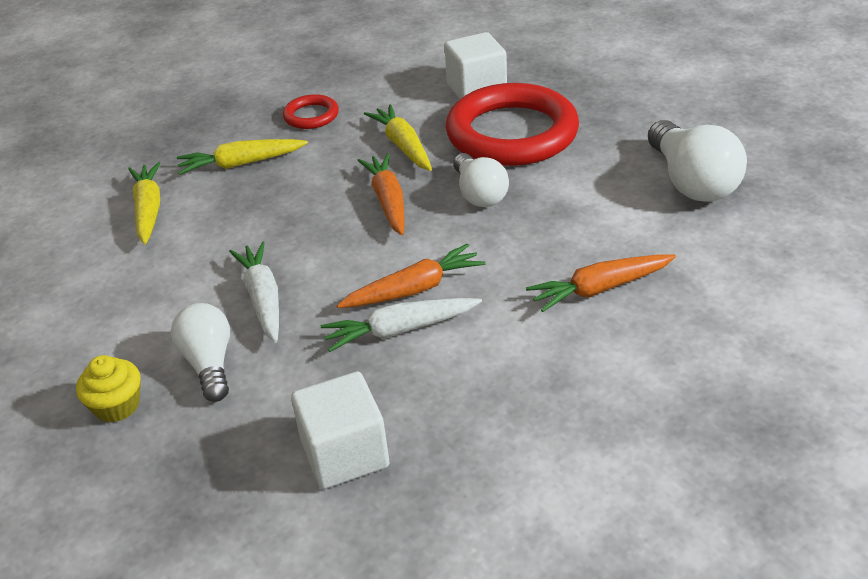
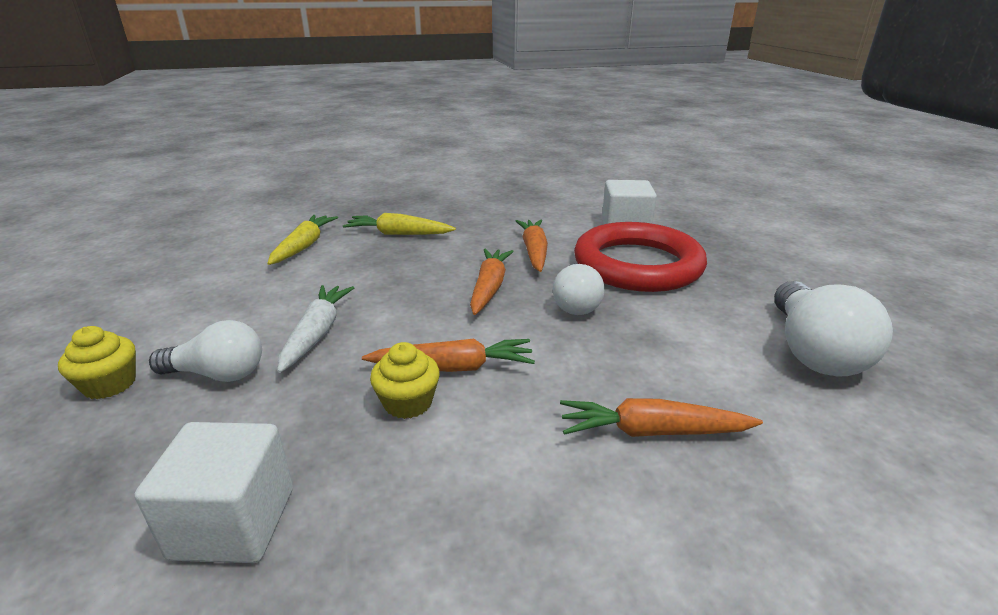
camera: 20 degrees right, 10 degrees down
(209, 364) = (218, 374): white light bulb -> white light bulb turned 90 degrees clockwise
(311, 116) = (478, 217): red ring -> none
(400, 330) = (408, 402): white carrot -> yellow cupcake
(403, 146) = (534, 251): yellow carrot -> orange carrot

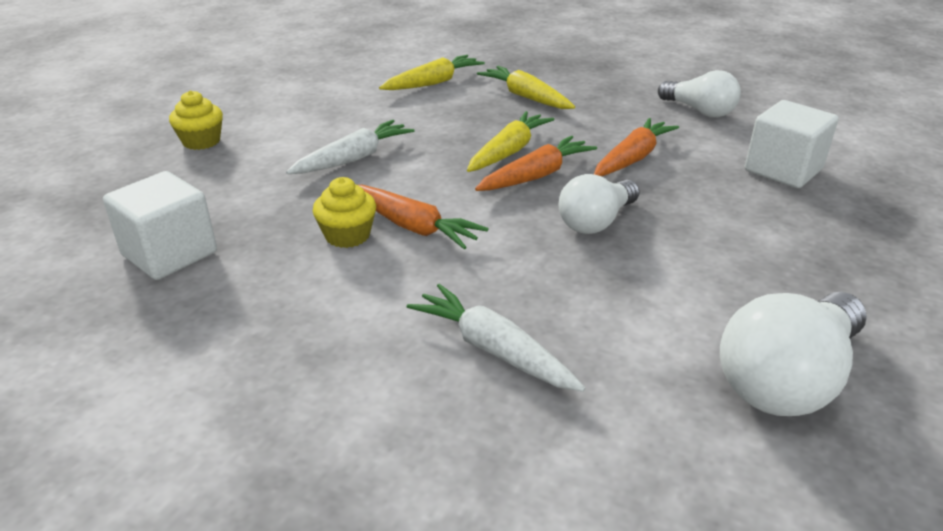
camera: 40 degrees right, 5 degrees up
(218, 374) = (262, 161): white light bulb -> white light bulb (699, 111)
(444, 278) = (509, 151): none -> yellow carrot
(637, 265) = (728, 212): red ring -> none
(652, 431) = (493, 349): orange carrot -> white carrot

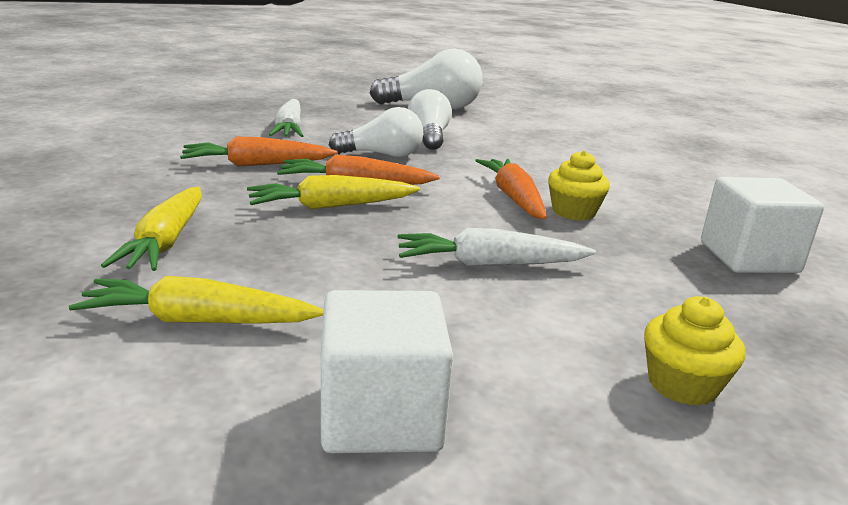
camera: 140 degrees left, 10 degrees down
(493, 349) = (546, 148): white carrot -> white carrot (289, 129)
(699, 111) = (93, 163): white light bulb -> white light bulb (429, 137)
(783, 170) = (196, 126): white cube -> white cube (381, 416)

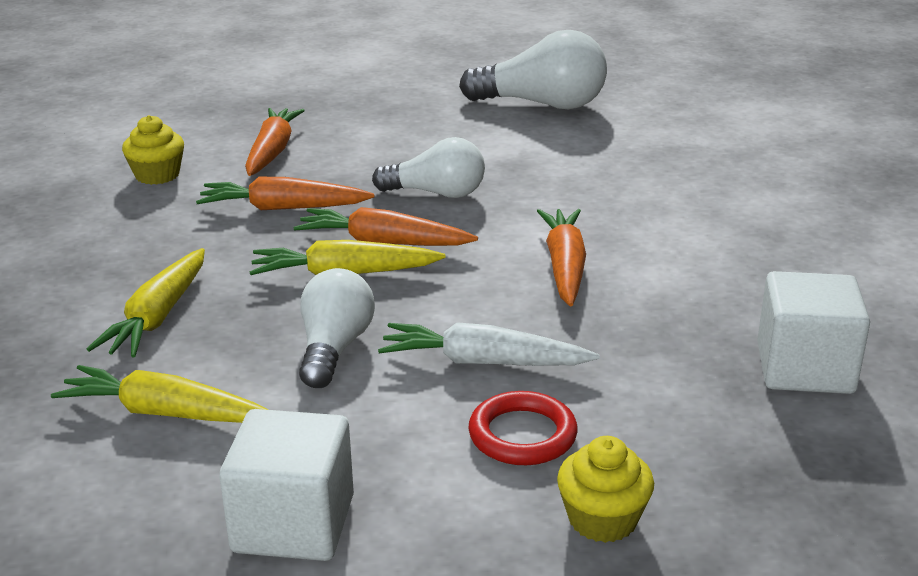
camera: 15 degrees right, 5 degrees up
(233, 131) = (272, 151): none -> orange carrot
(289, 129) = (340, 148): white carrot -> none
(429, 137) = (509, 162): white light bulb -> white light bulb (334, 348)
(560, 318) = (522, 435): none -> red ring
(573, 212) = (627, 291): yellow cupcake -> yellow cupcake (157, 175)

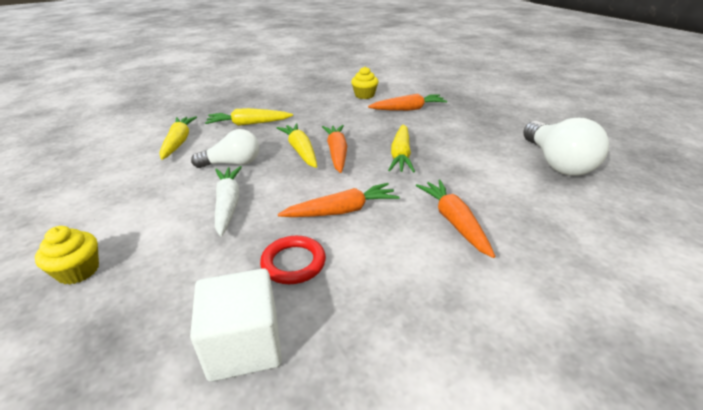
camera: 70 degrees right, 5 degrees up
(283, 208) = (354, 124): orange carrot -> orange carrot (454, 222)
(293, 524) = (98, 185): white cube -> none
(436, 193) = (401, 155): white light bulb -> yellow carrot
(522, 435) = (160, 229): red ring -> red ring (293, 263)

